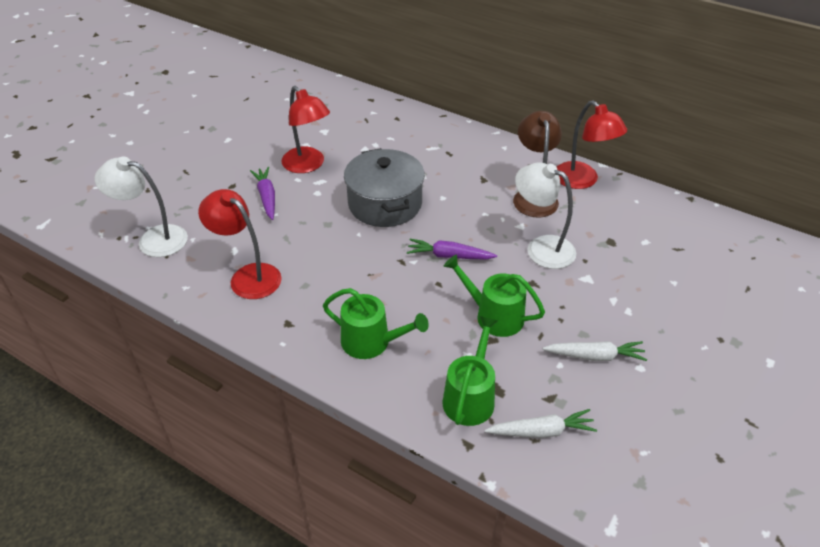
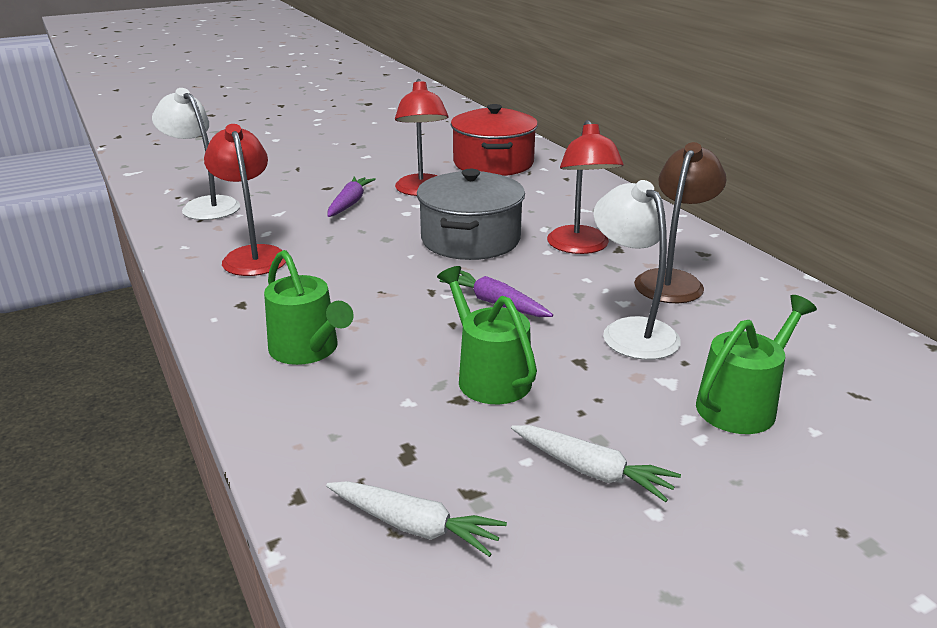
camera: 30 degrees right, 15 degrees down
(332, 117) = (493, 163): none -> red pot
(470, 397) = (361, 447): green watering can -> green watering can (742, 405)
(582, 181) = (761, 284): red lamp -> red lamp (580, 247)

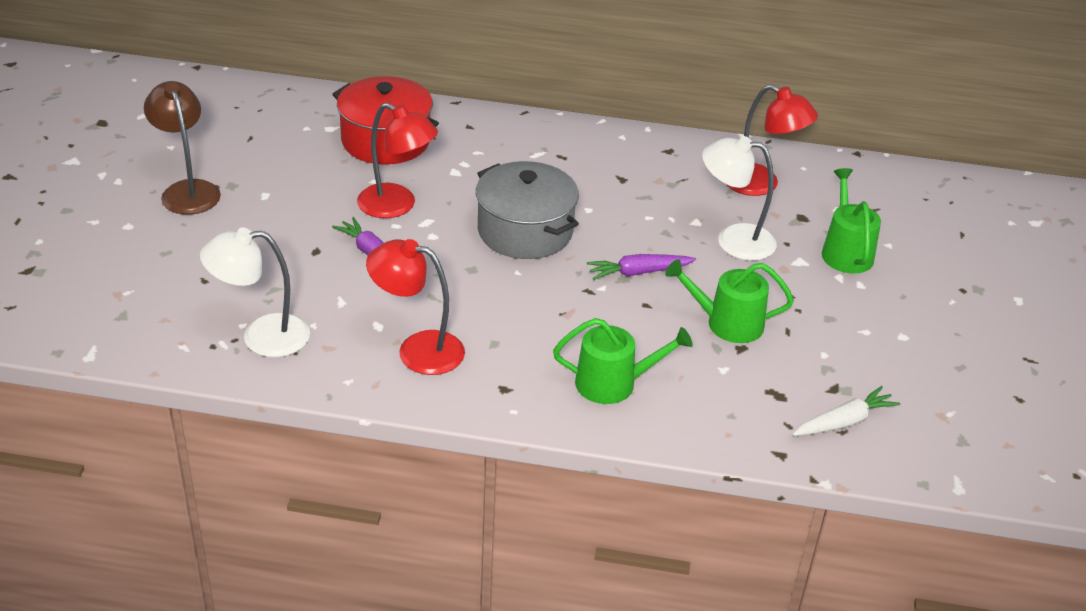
camera: 55 degrees left, 10 degrees up
(580, 247) = (599, 192): red lamp -> red lamp (761, 184)
(592, 471) = (853, 337): white carrot -> none
(672, 280) = (690, 186): brown lamp -> brown lamp (187, 190)

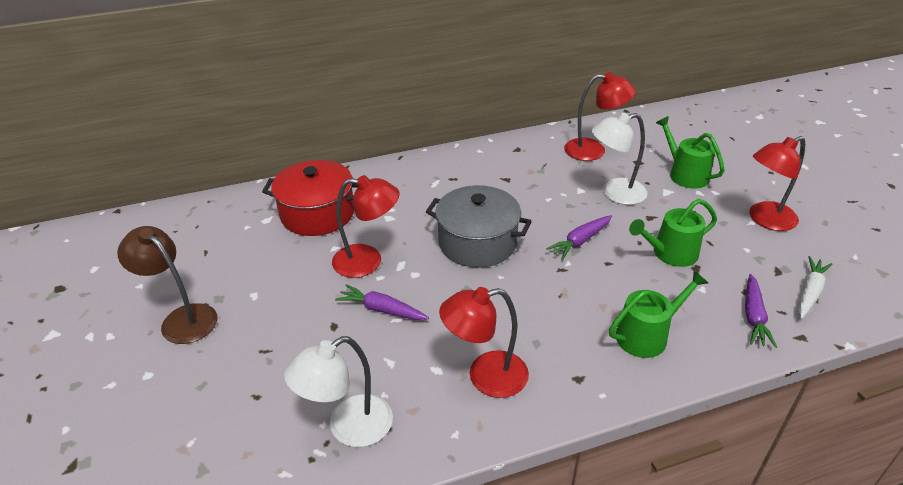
camera: 25 degrees left, 0 degrees up
(750, 415) = (753, 316): none -> purple carrot
(886, 335) = (765, 220): none -> red lamp

